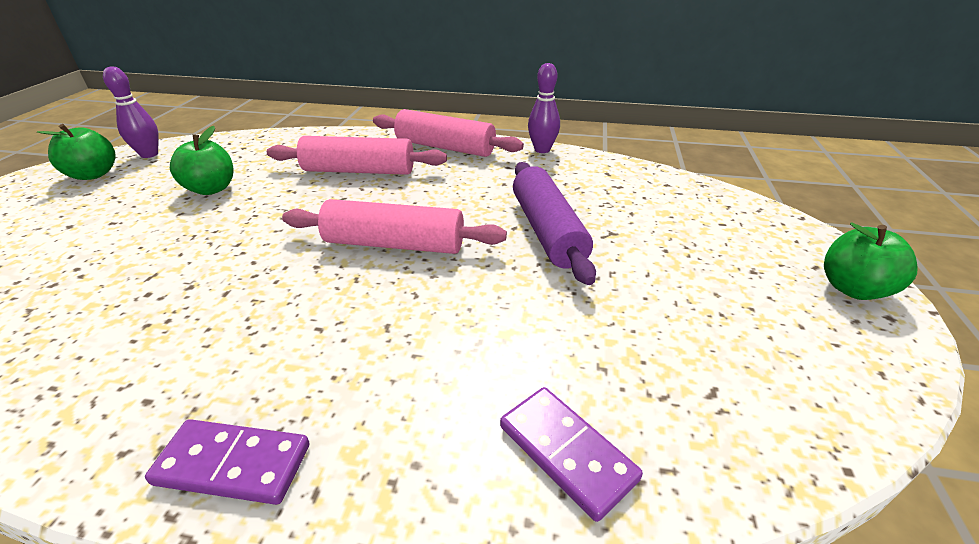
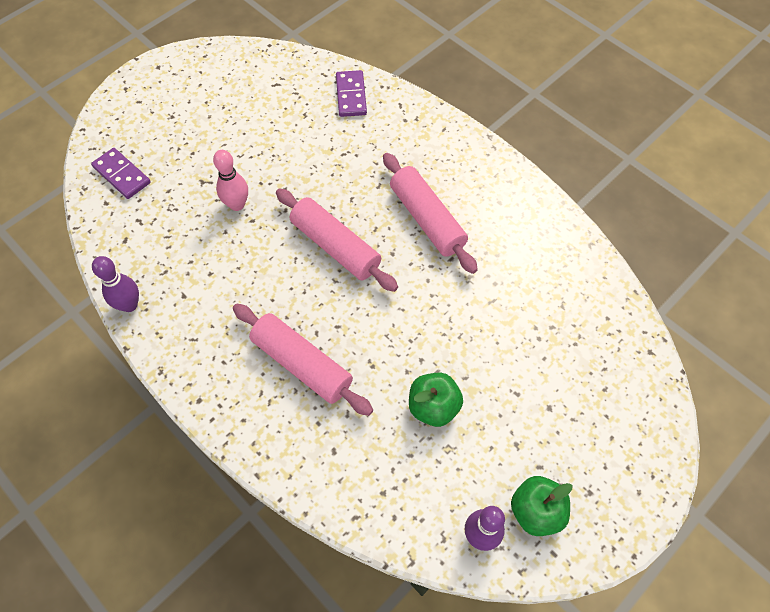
camera: 145 degrees left, 25 degrees up
(233, 464) = (469, 153): purple domino -> purple domino (122, 175)
(445, 147) = (201, 363): pink rolling pin -> pink rolling pin (427, 219)
(547, 231) = (237, 204): purple rolling pin -> pink bowling pin
(853, 289) = (146, 83): green apple -> none

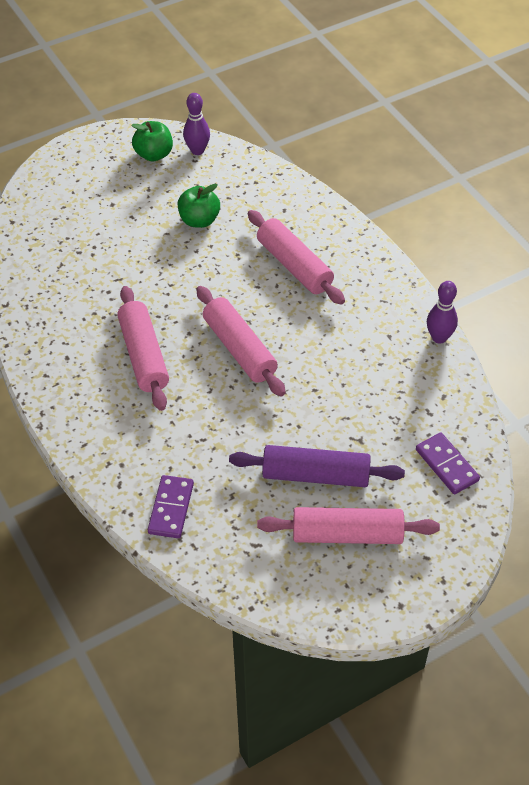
camera: 165 degrees left, 10 degrees down
(204, 104) = (347, 534): none -> pink rolling pin
(237, 144) = (316, 475): none -> purple rolling pin
(237, 204) = (327, 408): pink bowling pin -> none

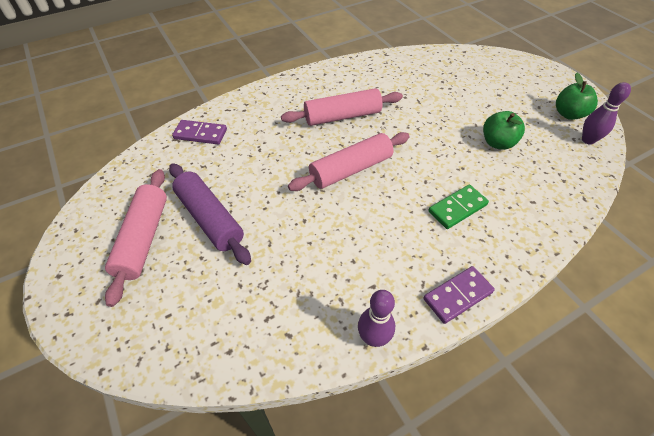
camera: 90 degrees right, 0 degrees up
(294, 265) = (457, 208): pink rolling pin -> green domino
(316, 475) = (210, 218): purple rolling pin -> purple rolling pin turned 45 degrees counterclockwise
(446, 465) = (197, 329): purple domino -> purple domino (457, 295)

